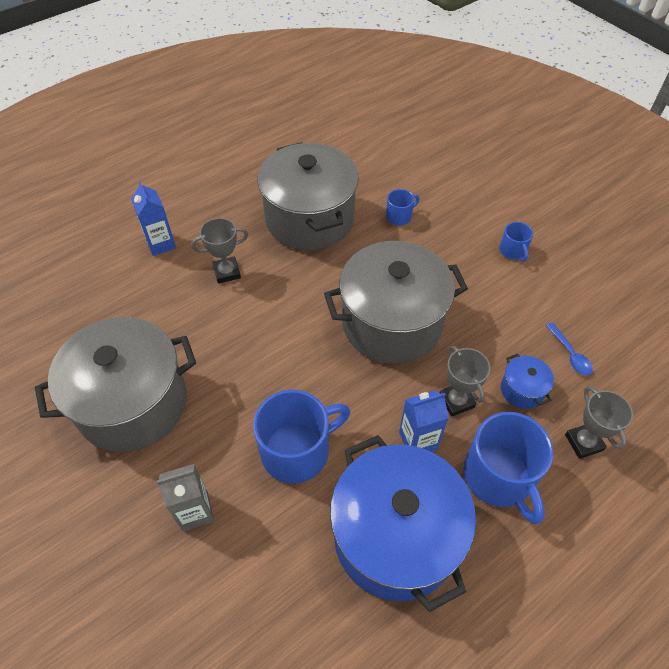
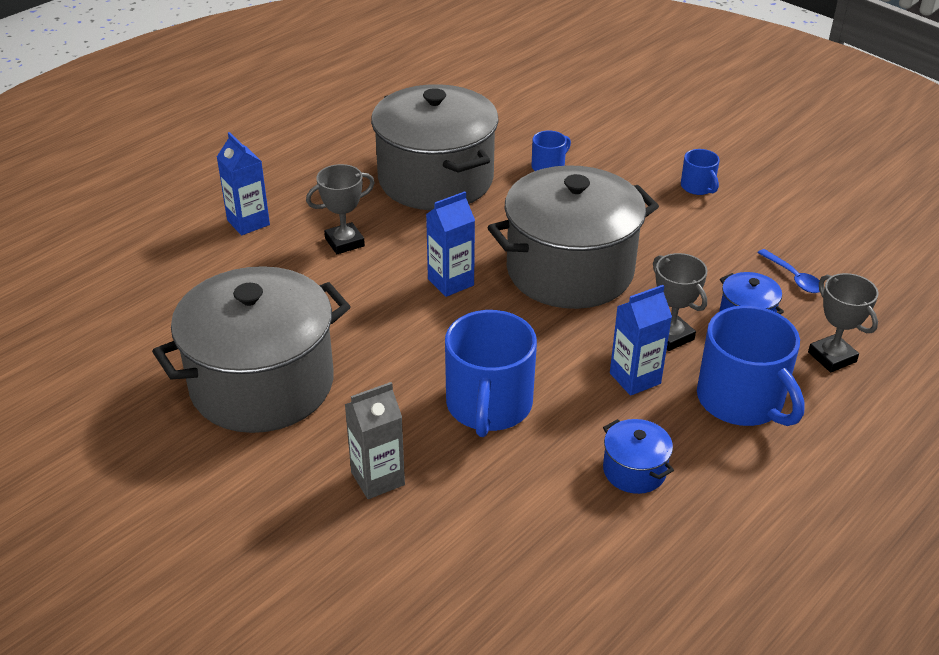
camera: 10 degrees left, 15 degrees down
(297, 322) = (450, 282): none -> blue carton
(297, 451) = (488, 405): blue mug -> blue mug turned 135 degrees clockwise
(395, 536) = (634, 470): blue pot -> blue pot, size x0.41

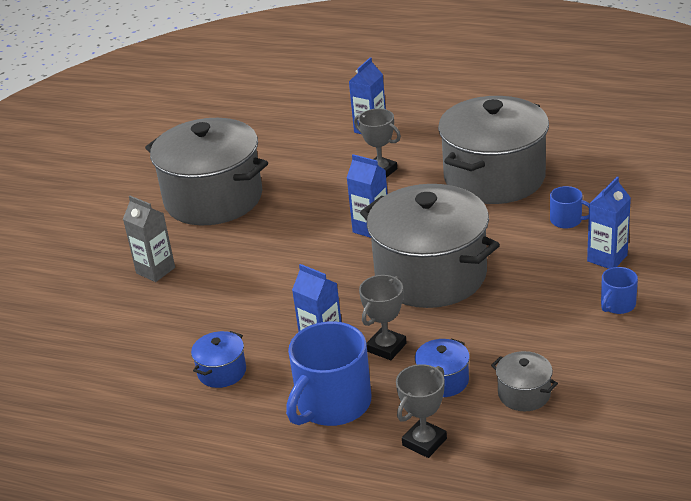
camera: 70 degrees right, 5 degrees down
(488, 405) = (249, 289): blue mug -> none
(626, 168) = (607, 258): none -> blue carton
(793, 277) = (524, 394): blue spoon -> grey pot

